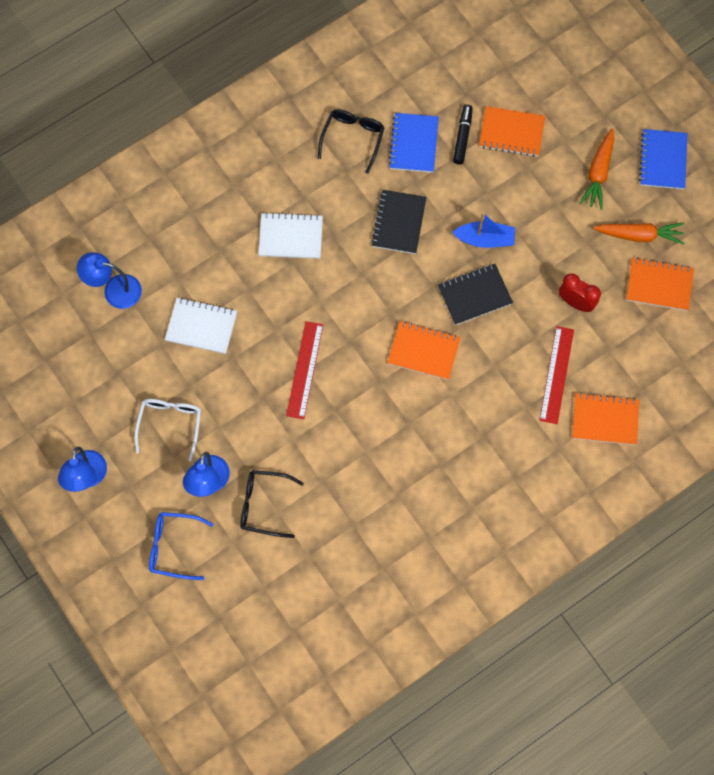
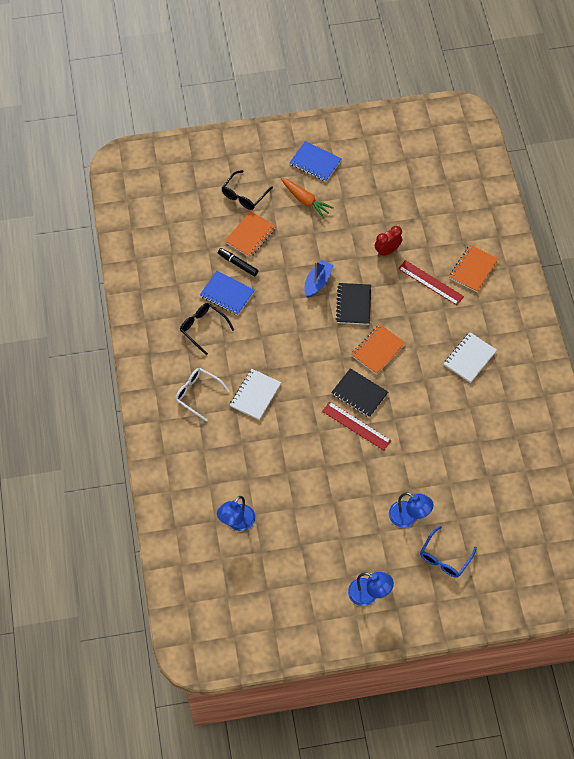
camera: 65 degrees left, 10 degrees down
(170, 424) = (355, 525): white glasses -> white glasses (197, 394)
(201, 326) = (293, 477): white notebook -> white notebook (469, 358)
(264, 505) = (440, 489): black glasses -> black glasses (244, 195)
(398, 223) = (279, 326): black notebook -> black notebook (359, 394)
(639, 235) = (359, 197): orange carrot -> none
(659, 285) = (398, 201): orange notebook -> none

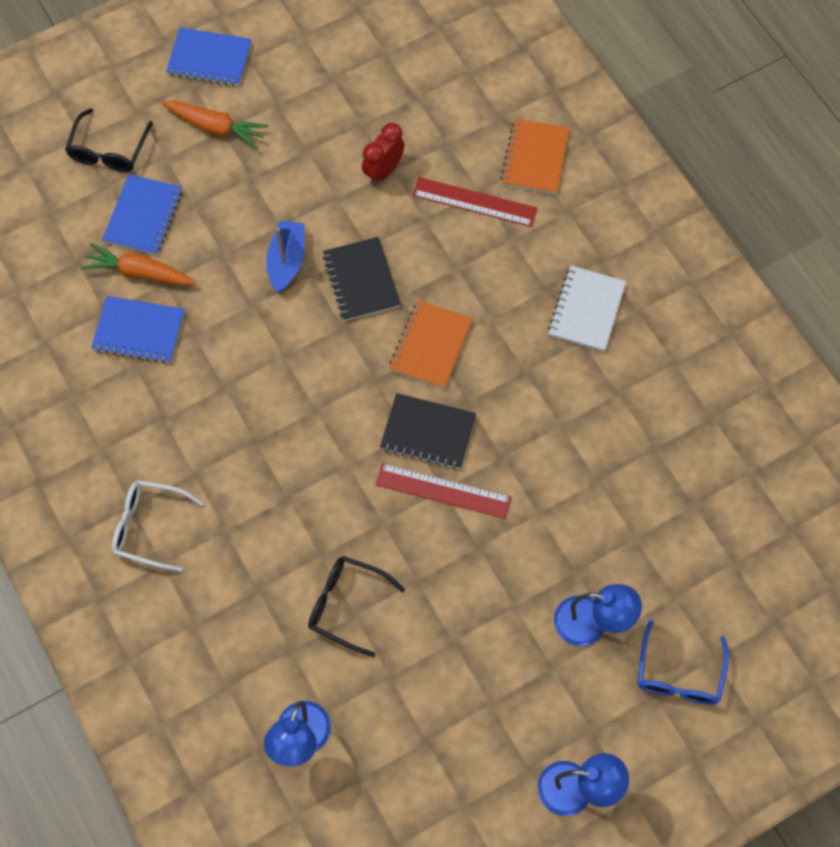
camera: 20 degrees left, 5 degrees up
(203, 328) = (118, 405): black glasses -> black glasses (347, 605)
(238, 264) = (139, 272): black marker -> orange carrot
(250, 235) = (143, 216): orange notebook -> blue notebook
(255, 395) = (251, 495): white notebook -> none

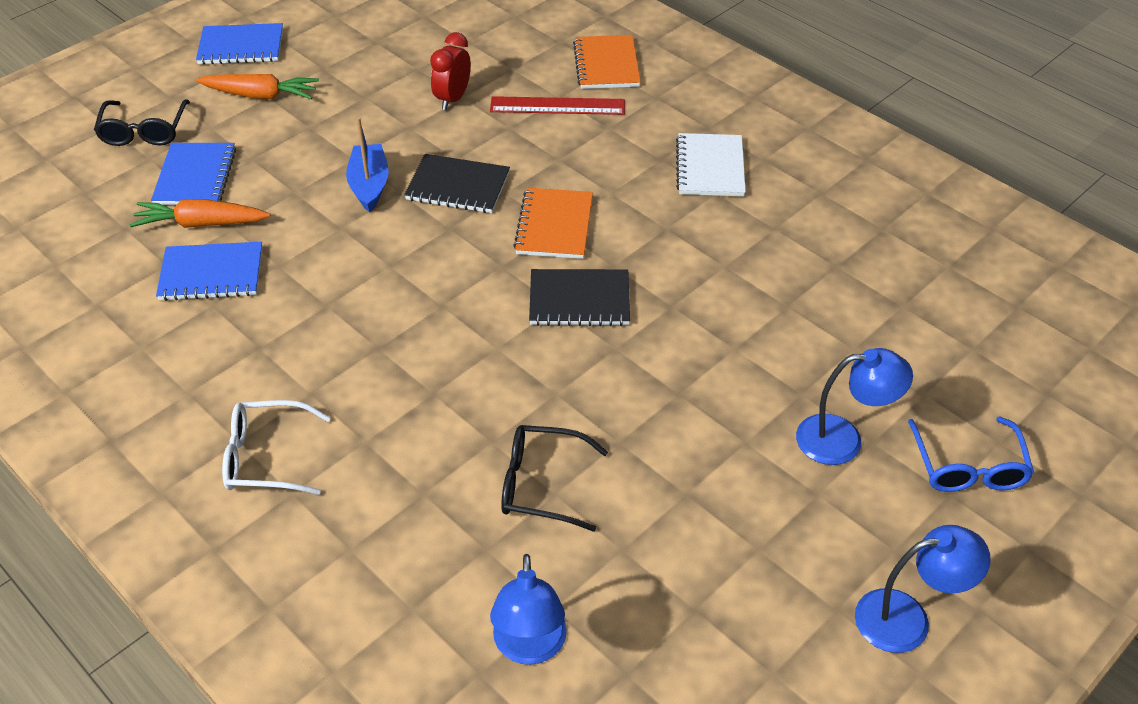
camera: 15 degrees left, 20 degrees down
(361, 280) = (458, 186): black notebook -> black notebook turned 45 degrees counterclockwise
(443, 491) = (617, 349): red ruler -> none

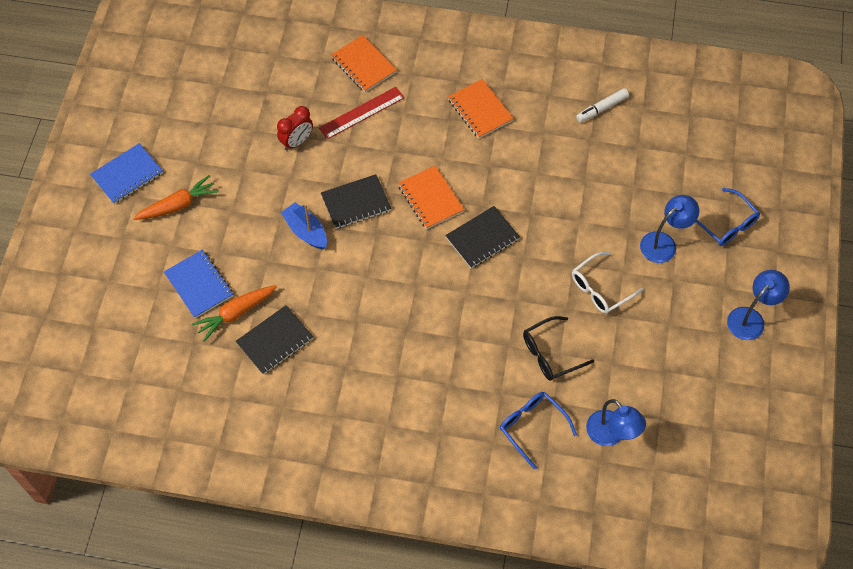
camera: 35 degrees left, 15 degrees up
(144, 131) = (133, 272): black glasses -> none
(211, 274) = (275, 341): blue notebook -> black notebook
(266, 457) = (409, 424): white glasses -> white glasses (600, 289)
(424, 563) = (532, 427): none -> blue glasses
(453, 99) = (297, 142): red clock -> red clock turned 120 degrees counterclockwise
(710, 167) = (480, 110): white notebook -> orange notebook
(885, 239) = (601, 108): none -> white marker

